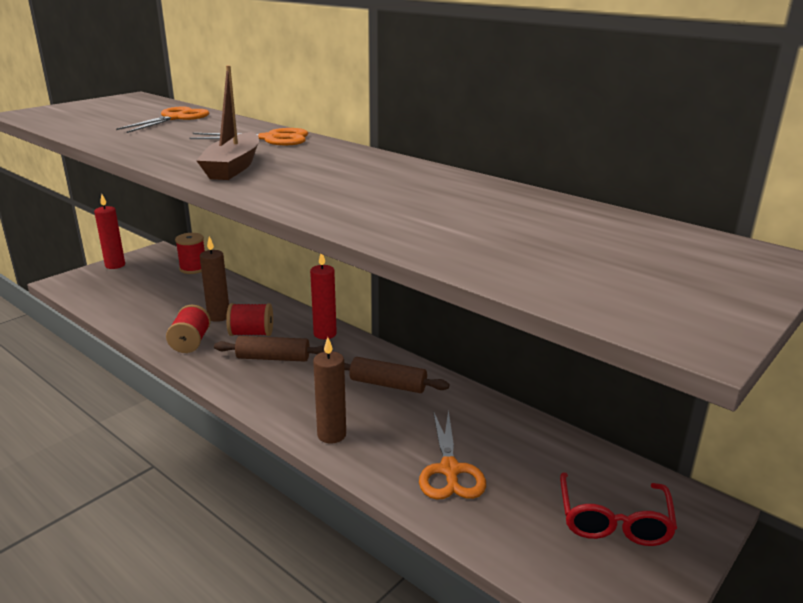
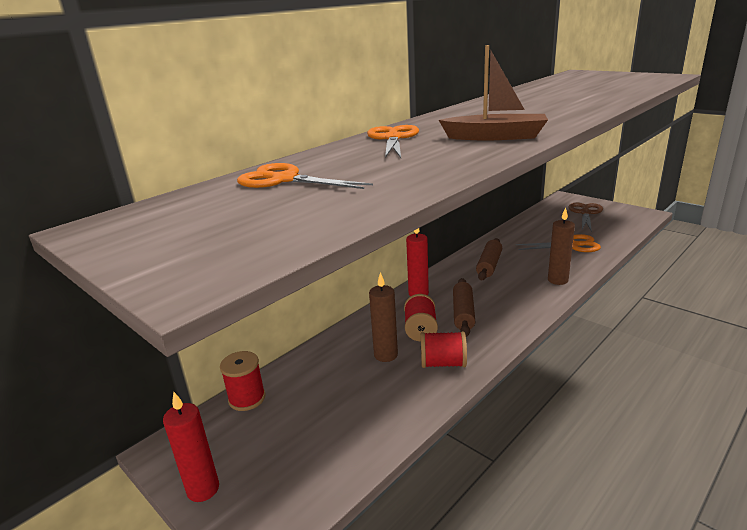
camera: 85 degrees left, 0 degrees up
(613, 521) = (585, 213): red glasses -> brown scissors

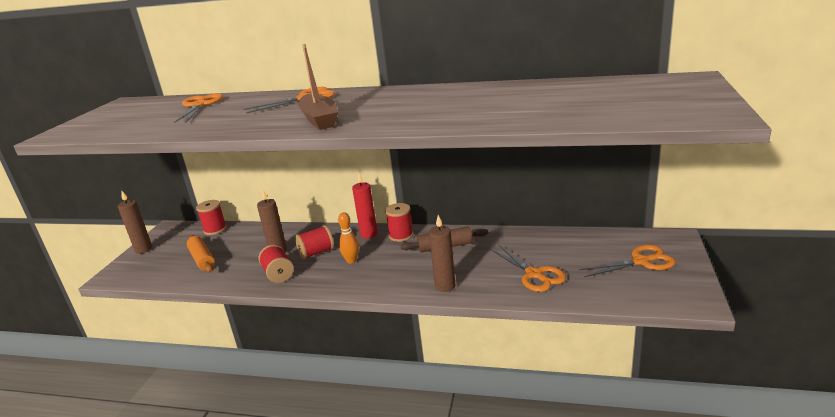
camera: 60 degrees right, 0 degrees up
(203, 489) = (143, 249): red candle -> brown candle
(328, 422) = (202, 259): none -> orange rolling pin
(442, 279) = (401, 235): none -> red spool
(463, 313) = (351, 260): brown rolling pin -> orange bowling pin
(585, 213) = (641, 261): brown scissors -> orange scissors

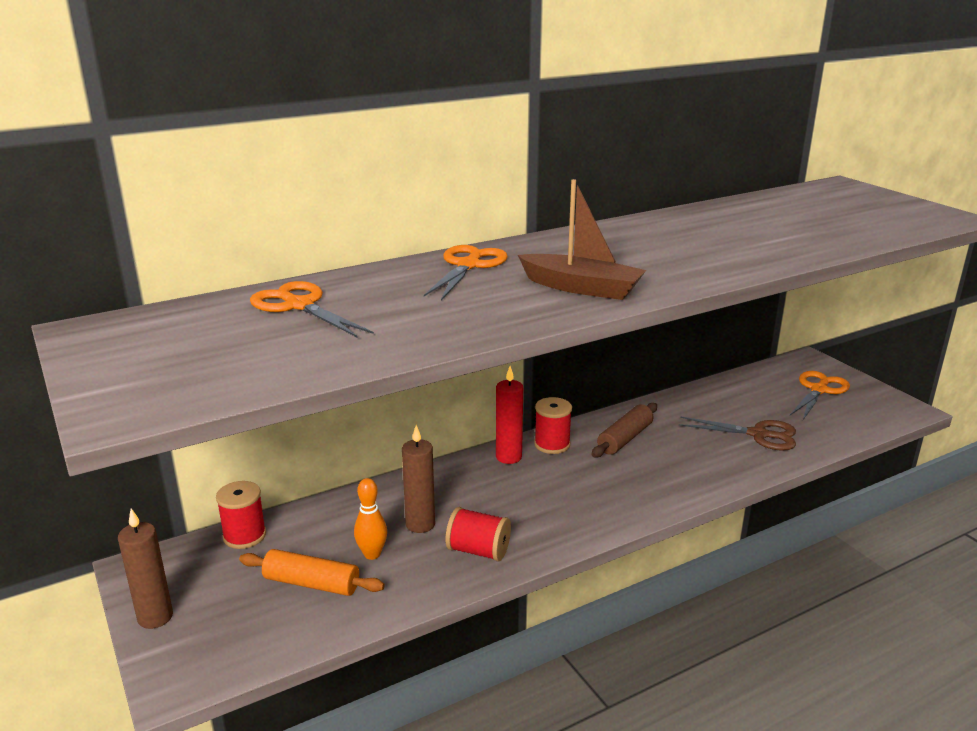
camera: 45 degrees left, 0 degrees up
(316, 252) = (480, 504): red spool -> none
(351, 260) = (545, 495): orange bowling pin -> orange bowling pin (372, 554)
(445, 286) = (699, 480): brown candle -> none
(534, 274) = (758, 434): orange scissors -> brown scissors

